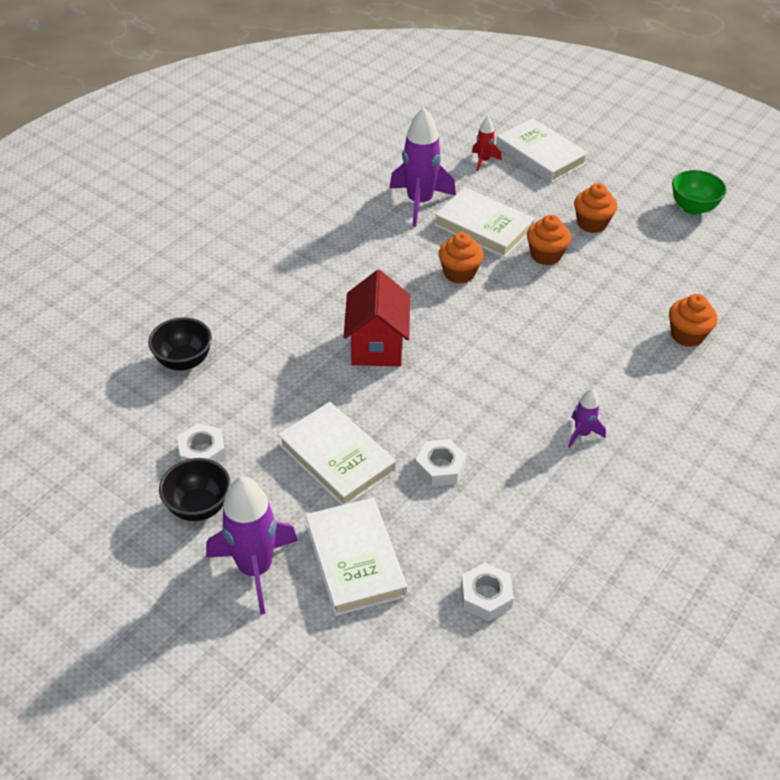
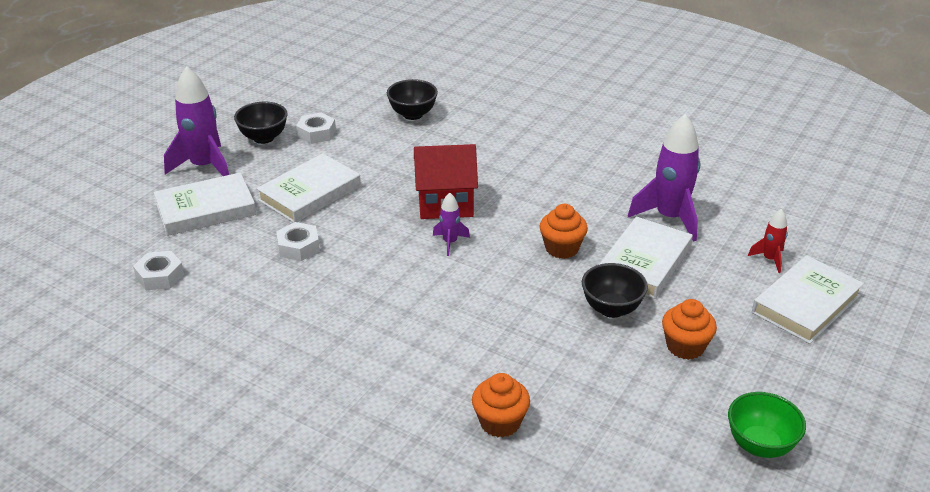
camera: 85 degrees right, 10 degrees down
(546, 255) = (611, 309): orange cupcake -> black bowl
(582, 433) = (340, 333): purple rocket -> purple rocket (450, 242)

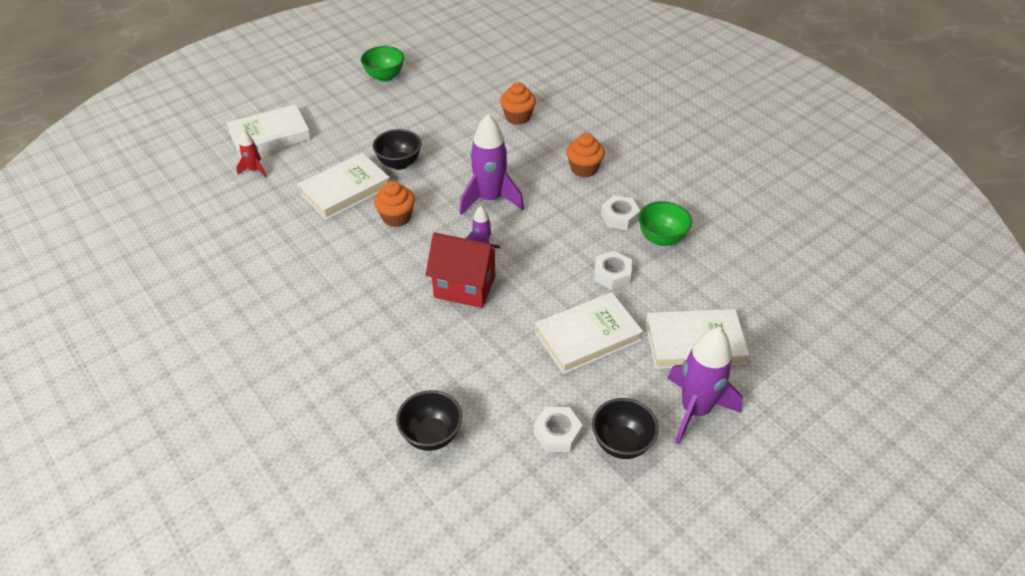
camera: 160 degrees left, 10 degrees up
(160, 276) = (735, 275): white nut -> white nut (619, 217)
(248, 295) = (661, 238): none -> green bowl
(669, 218) = (288, 222): purple rocket -> purple rocket (490, 199)
(685, 347) = (374, 130): orange cupcake -> orange cupcake (584, 169)

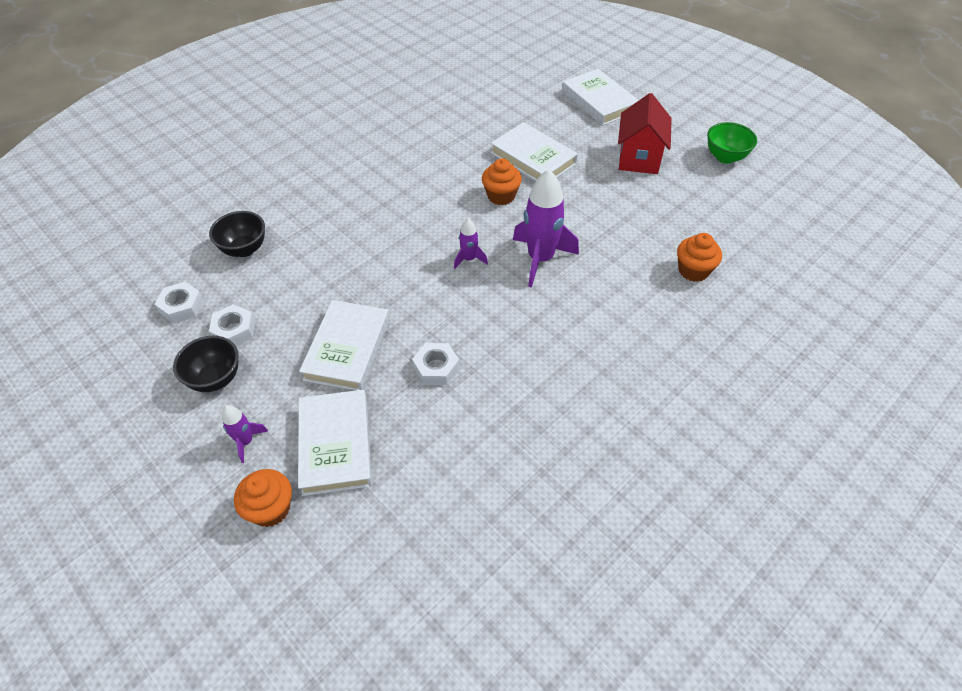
camera: 85 degrees right, 5 degrees up
(254, 170) = (548, 102): red rocket -> none
(399, 163) = (581, 187): black bowl -> none
(465, 287) = (412, 252): red house -> red house (639, 158)
(584, 169) = (613, 337): orange cupcake -> orange cupcake (270, 509)
(587, 336) = (347, 349): white book -> white book turned 45 degrees clockwise
(619, 217) = (532, 374): white nut -> white nut (182, 307)
(661, 238) = (500, 416): green bowl -> none
(695, 410) = (246, 442): purple rocket -> purple rocket, size x0.49

